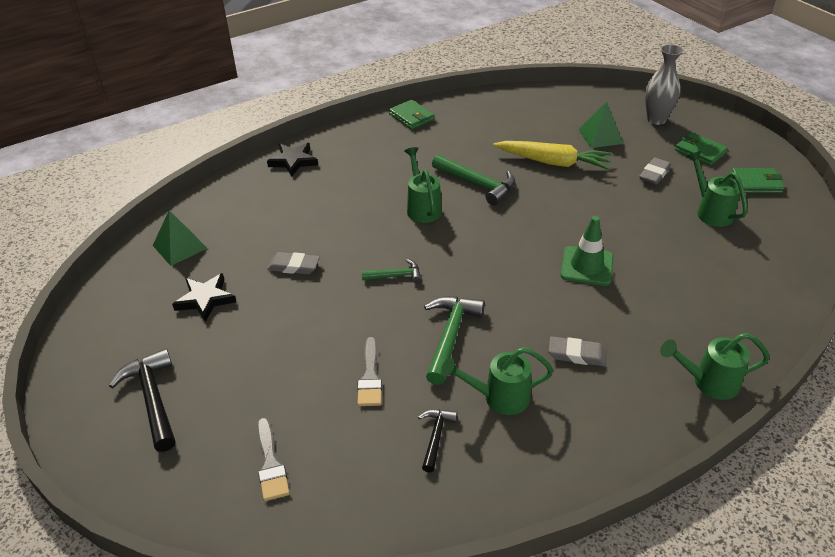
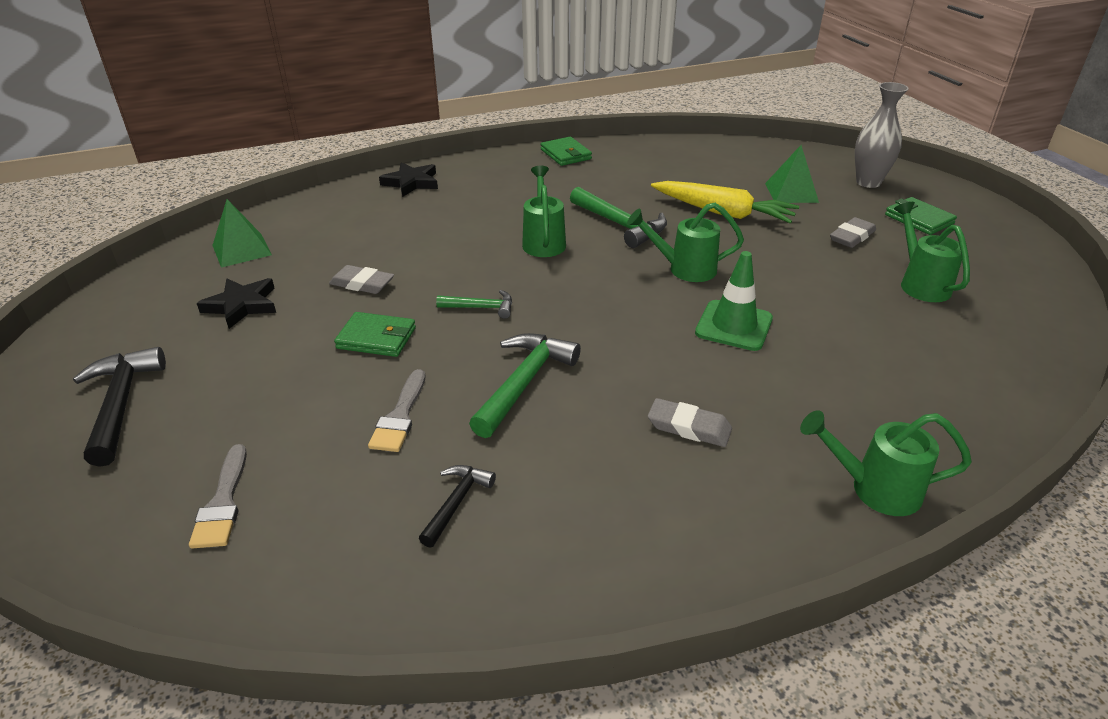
camera: 10 degrees right, 5 degrees down
(499, 397) = (562, 465): green watering can -> green watering can (684, 269)
(756, 183) = (990, 260): green wallet -> green wallet (376, 338)

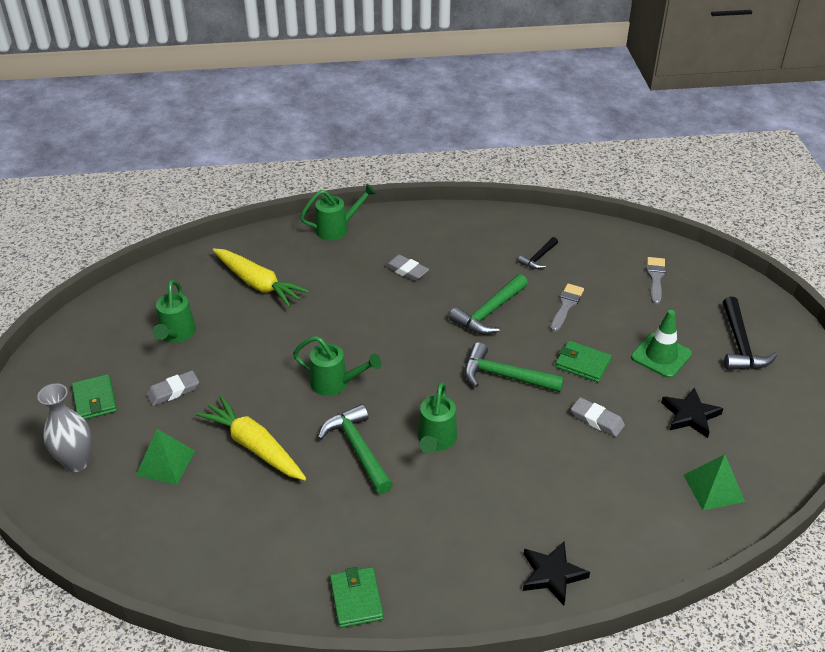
camera: 165 degrees left, 5 degrees up
(481, 308) = (505, 376): green hammer -> green hammer, size x1.73
(734, 326) = (336, 326): green traffic cone -> green traffic cone (661, 356)
(875, 489) = (337, 229): green watering can -> green watering can turned 45 degrees counterclockwise
(896, 362) = (258, 284): none -> yellow carrot

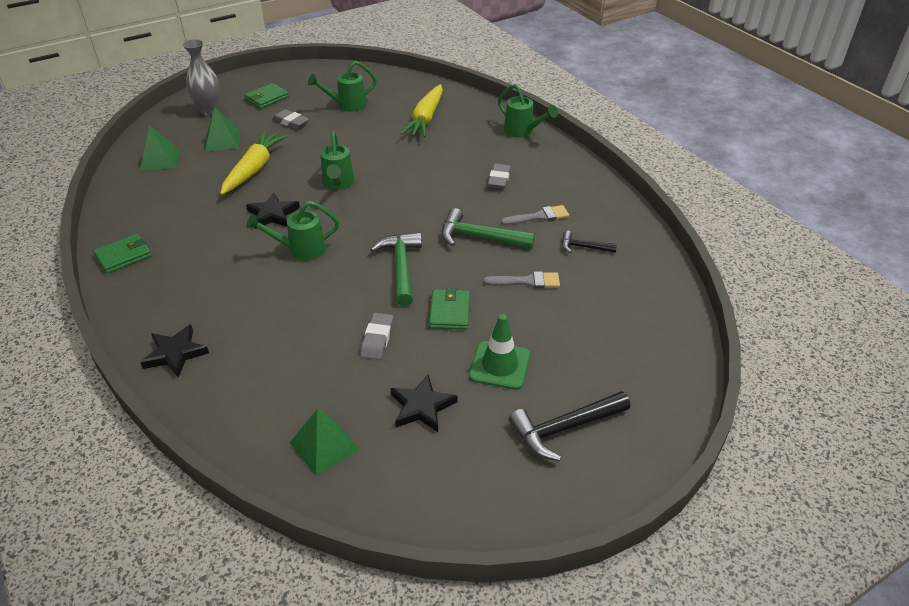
camera: 65 degrees right, 0 degrees up
(162, 533) = (160, 160): none -> green pyramid
(358, 449) = (273, 214): green hammer -> black star
(655, 278) = (624, 335): grey brush -> grey brush (538, 217)

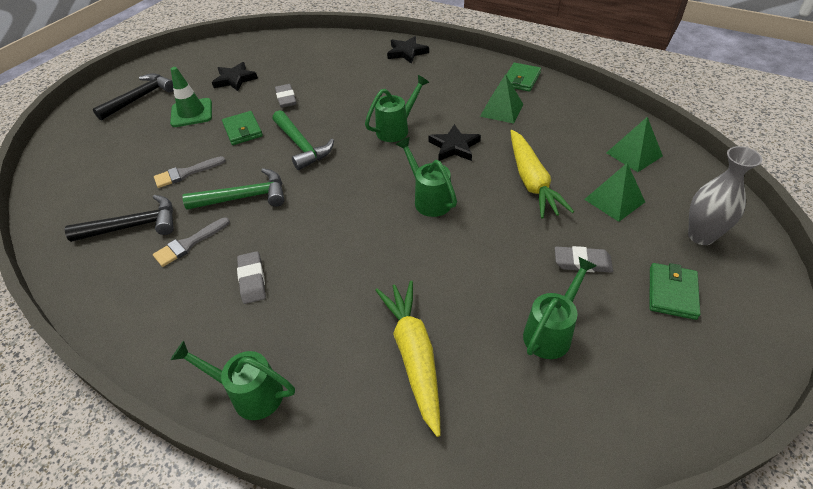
camera: 155 degrees right, 5 degrees up
(324, 446) = (280, 50): green pyramid -> green pyramid (501, 110)
(584, 247) = (134, 226): black hammer -> black hammer, size x1.73

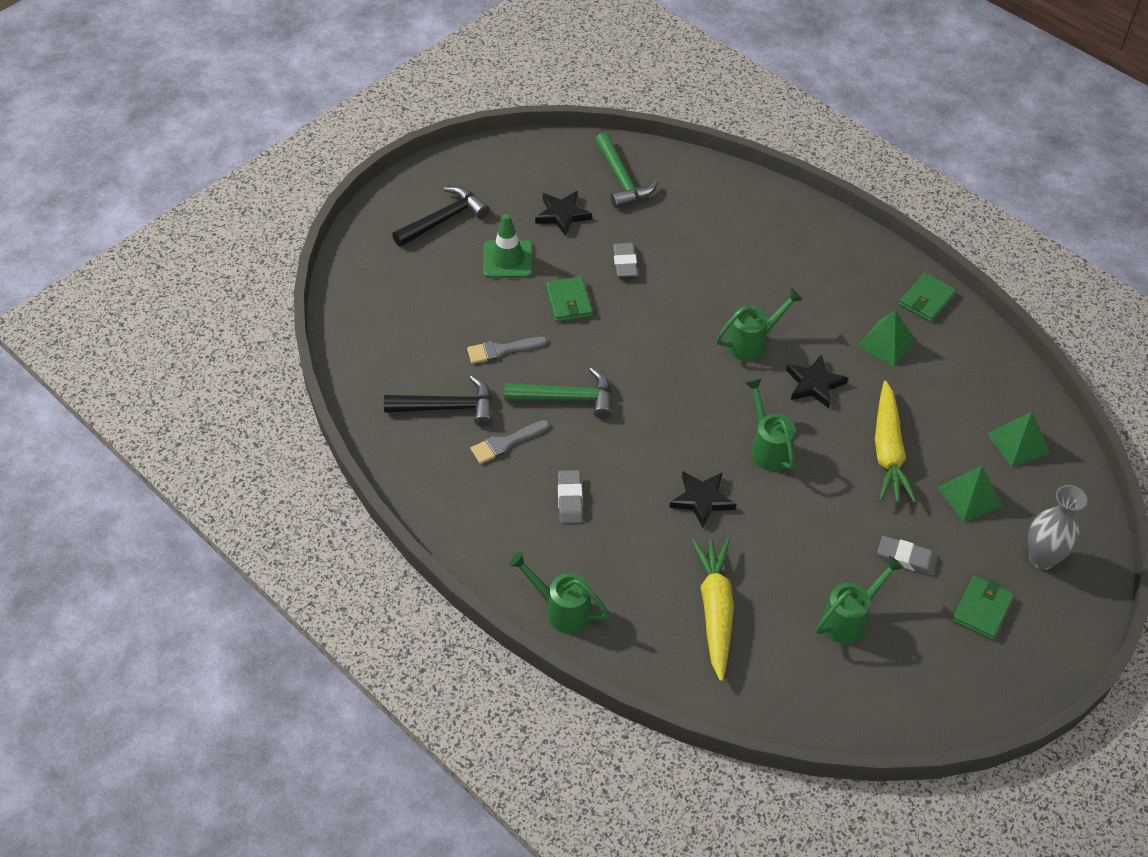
camera: 10 degrees right, 5 degrees up
(301, 146) = (636, 341): green hammer -> green hammer (621, 179)
(407, 52) = (791, 218): black star -> black star (702, 500)

